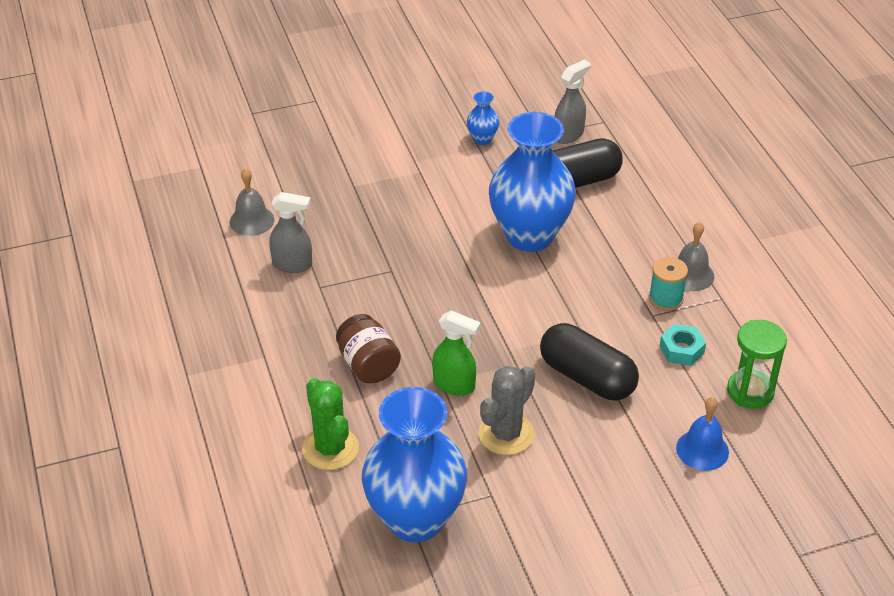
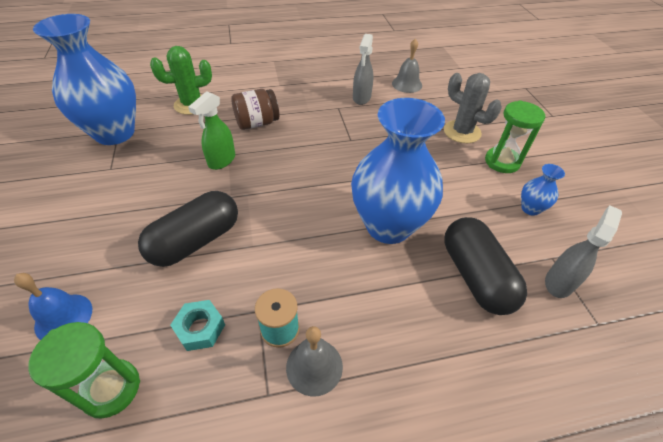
camera: 95 degrees right, 5 degrees up
(412, 149) = (502, 162): none -> green hourglass
(506, 434) = (160, 182): grey cactus -> grey cactus (462, 132)
(568, 135) = (559, 282): grey spray bottle -> grey spray bottle turned 105 degrees counterclockwise

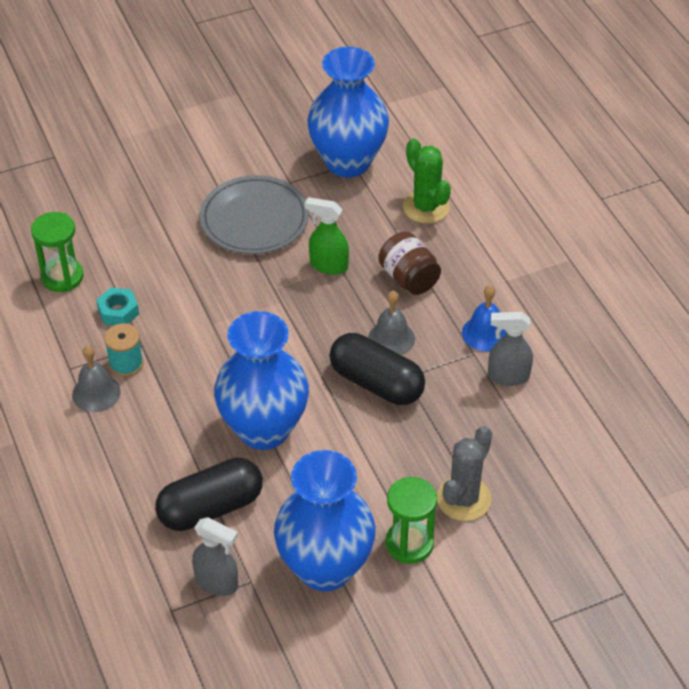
camera: 80 degrees right, 0 degrees up
(63, 317) = (114, 225): blue bell -> blue bell (485, 333)
(139, 197) = (254, 220): none -> grey plate
(196, 241) = (209, 280): black capsule -> black capsule (376, 383)
(407, 84) = (568, 427): grey bell -> grey bell (391, 338)
(530, 208) = (325, 568): blue vase -> blue vase, size x2.42

